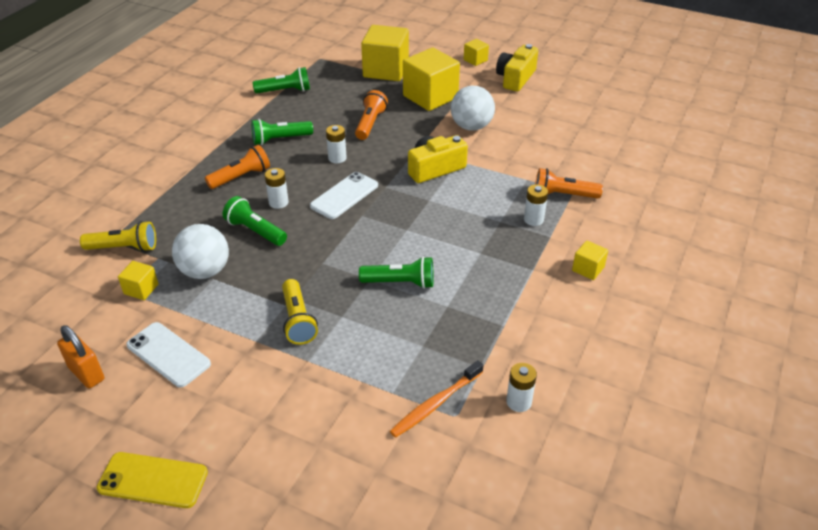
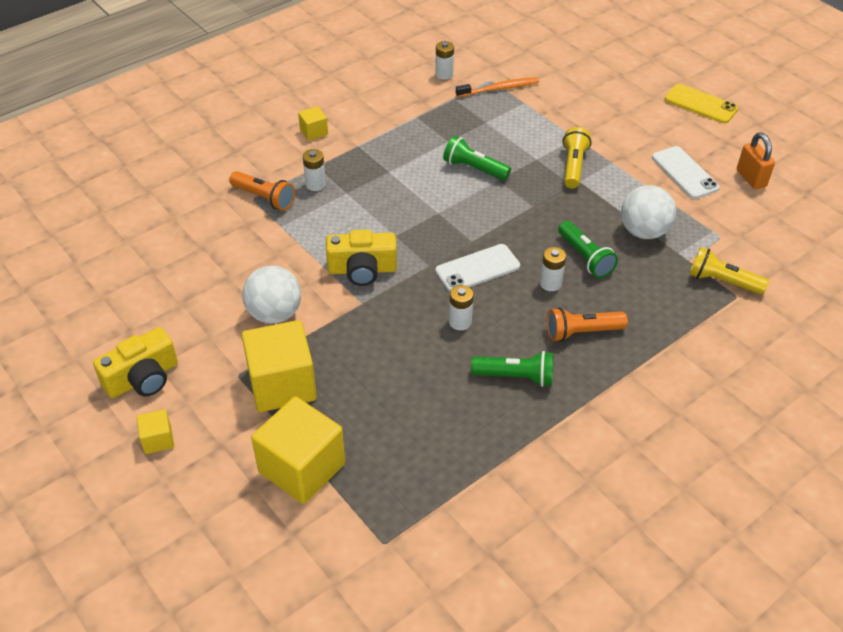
camera: 155 degrees left, 5 degrees up
(141, 289) = (705, 233): yellow cube -> none
(285, 91) = (473, 476): green flashlight -> none
(370, 123) = (390, 363): orange flashlight -> none

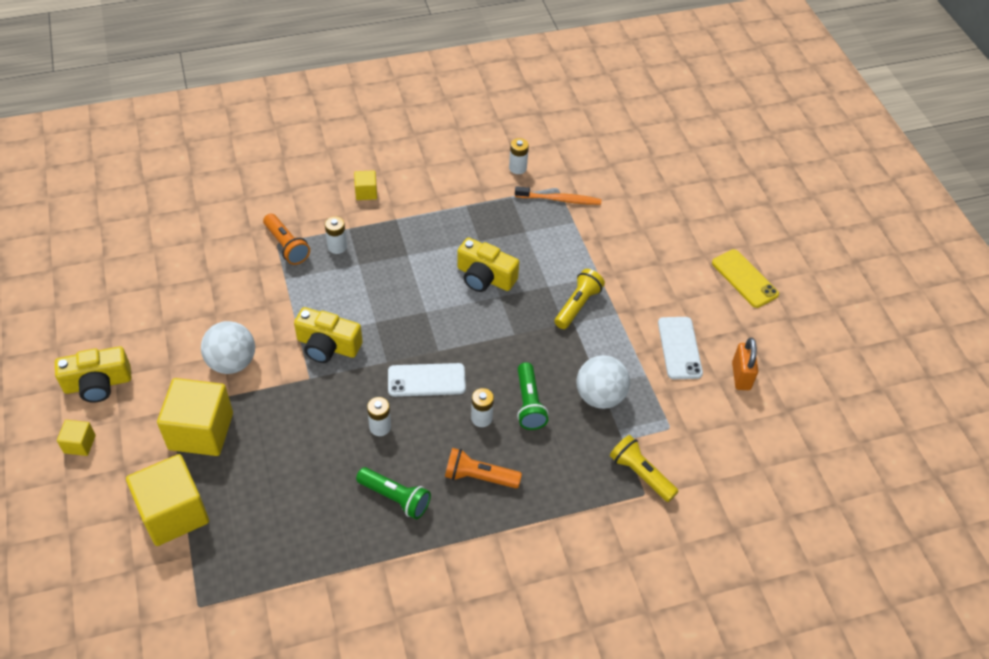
camera: 20 degrees right, 5 degrees up
(474, 168) = (485, 277): green flashlight -> yellow camera

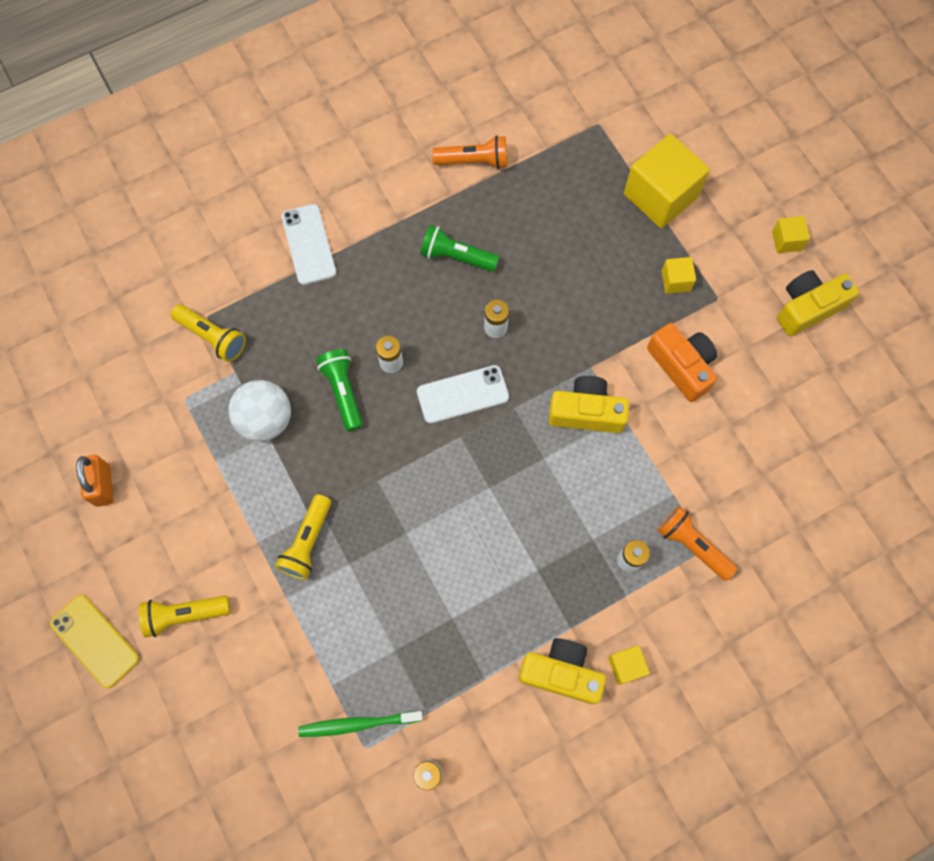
camera: 170 degrees right, 20 degrees up
(201, 431) = (675, 281): yellow cube -> yellow cube, size x0.47
(232, 362) = (681, 366): white ball -> orange camera
(479, 477) = (379, 296): orange flashlight -> orange flashlight (474, 161)
(485, 277) = (431, 558): yellow camera -> yellow camera (561, 673)
(560, 199) = (357, 724): orange toothbrush -> green toothbrush
(677, 280) = (184, 615): none -> yellow flashlight
(679, 348) = (177, 508): white phone -> white phone (308, 244)

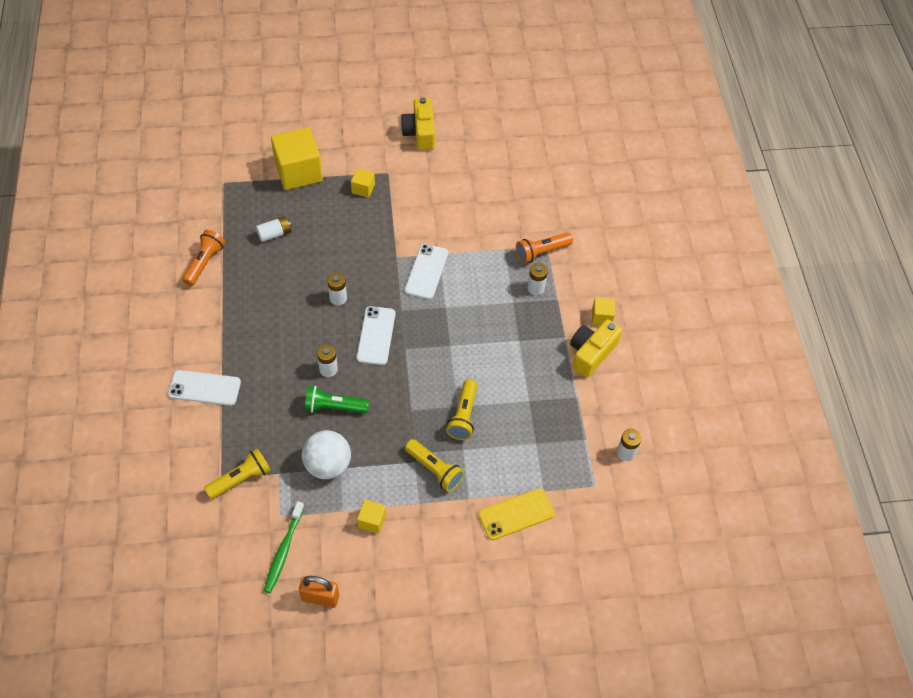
camera: 70 degrees left, 15 degrees down
(95, 641) = (441, 642): yellow phone -> yellow phone (516, 514)
(184, 615) = (450, 571): yellow flashlight -> yellow flashlight (463, 416)
(357, 724) = (576, 483): green toothbrush -> green toothbrush (283, 550)
(456, 256) = (271, 300): green flashlight -> none
(553, 214) = (274, 234): none -> white battery
(586, 412) = (426, 271): yellow camera -> white phone
(681, 366) = (422, 209): orange camera -> none
(786, 241) = (369, 123): yellow cube -> yellow cube (372, 521)

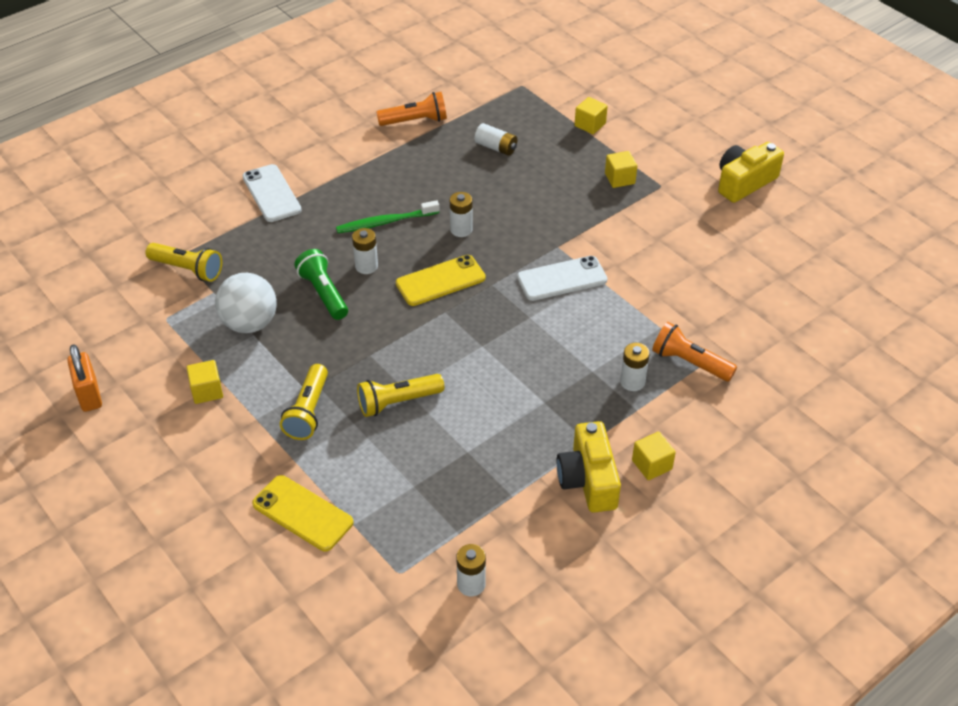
camera: 60 degrees right, 10 degrees down
(283, 550) = (126, 340): green toothbrush -> green toothbrush (385, 222)
(298, 172) = (590, 125): yellow cube -> yellow cube, size x0.47
(376, 335) = (440, 281): white phone -> yellow phone
(591, 353) = (588, 480): yellow camera -> yellow camera turned 105 degrees counterclockwise

